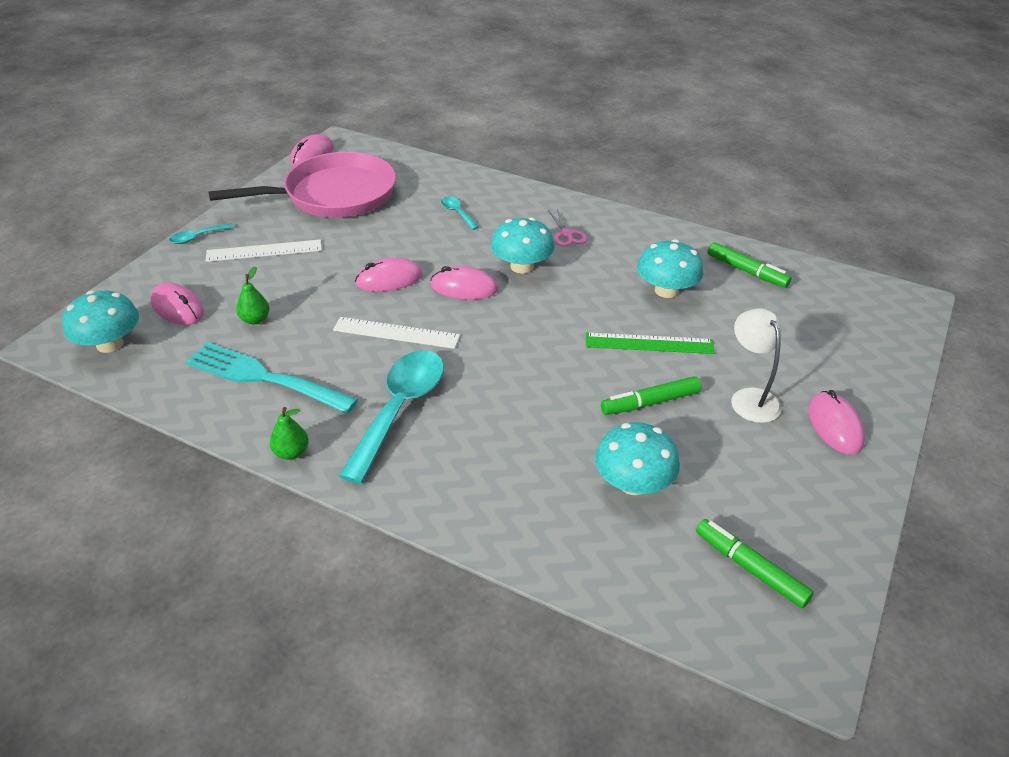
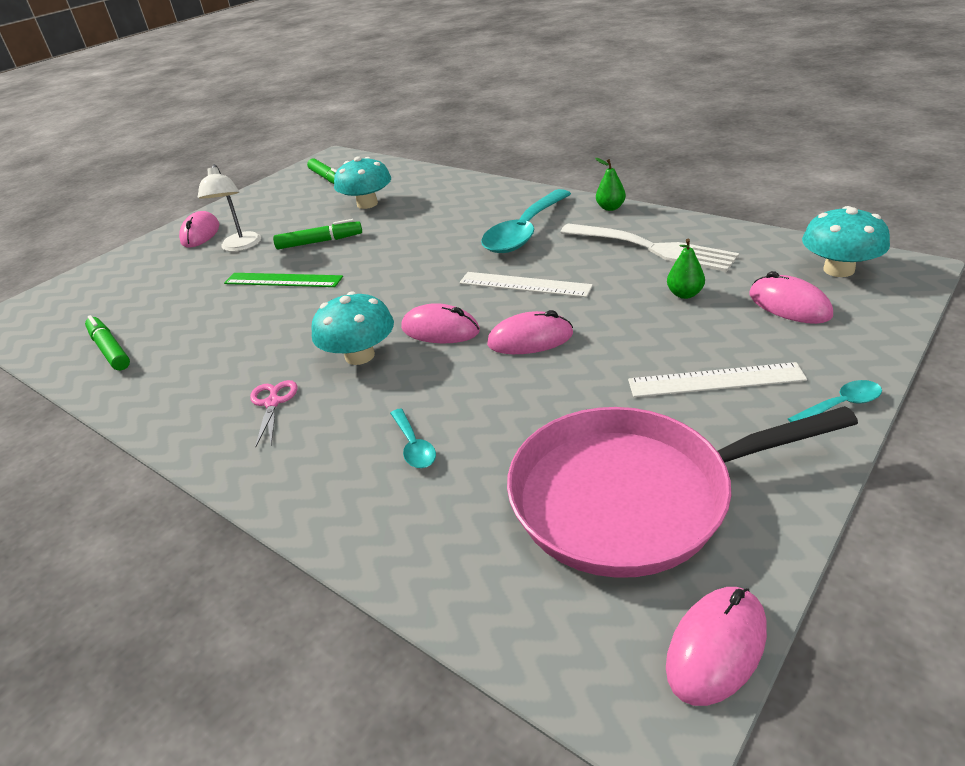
camera: 165 degrees left, 5 degrees down
(264, 377) = (652, 248): turquoise fork -> white fork
(666, 290) = (219, 328): turquoise mushroom -> none

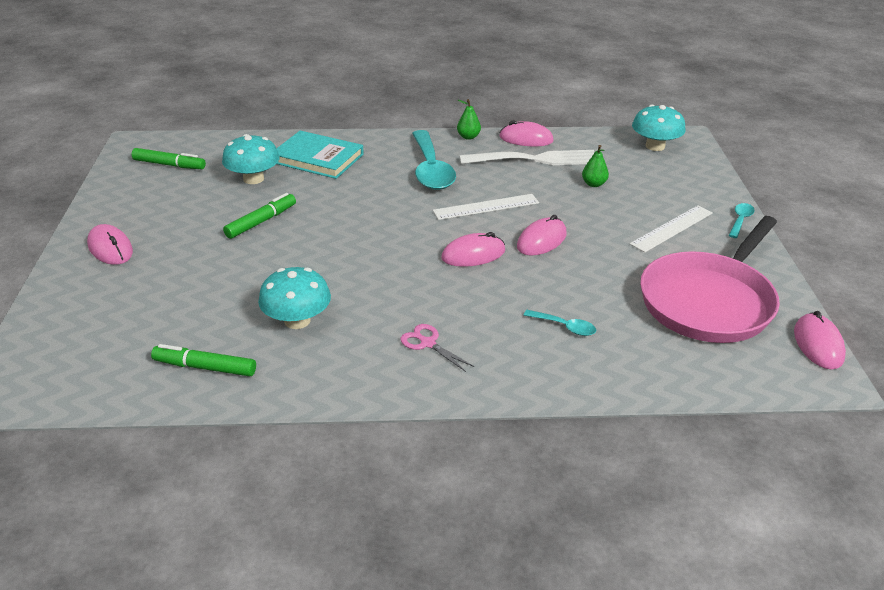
camera: 45 degrees left, 0 degrees up
(240, 246) = (182, 247): white lamp -> none
(283, 280) = (280, 261): green ruler -> none
(360, 356) = (442, 291): turquoise mushroom -> turquoise mushroom (297, 320)
(441, 198) = (318, 158): none -> turquoise book
(789, 305) = (656, 174): pink mouse -> pink mouse (526, 139)

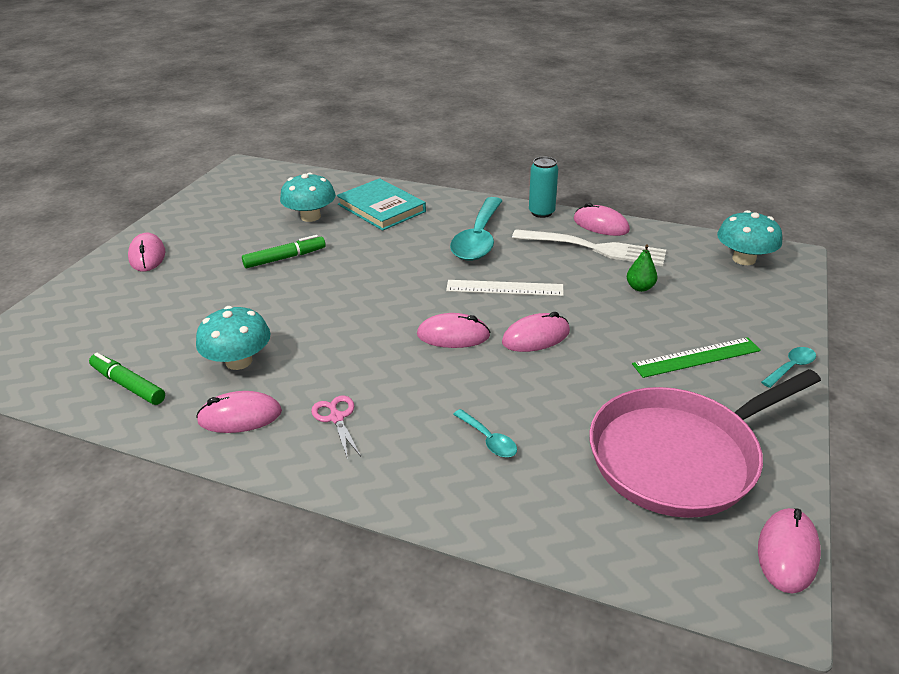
camera: 25 degrees right, 0 degrees up
(169, 165) = (253, 191): green marker -> none
(340, 365) = (240, 416): none -> pink mouse
(468, 137) = (541, 212): green pear -> turquoise can
(672, 228) = (696, 357): white ruler -> green ruler

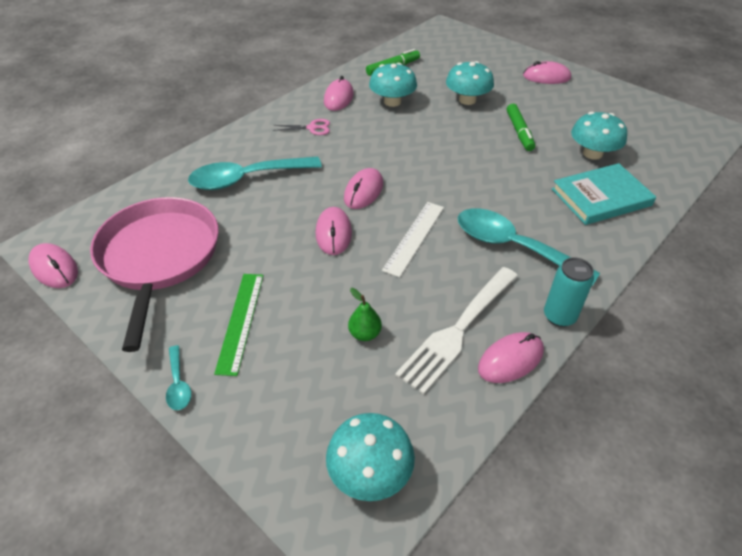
camera: 110 degrees right, 10 degrees up
(219, 302) = (467, 100): none -> turquoise mushroom
(488, 440) = (246, 179): turquoise spoon -> turquoise spoon, size x2.25

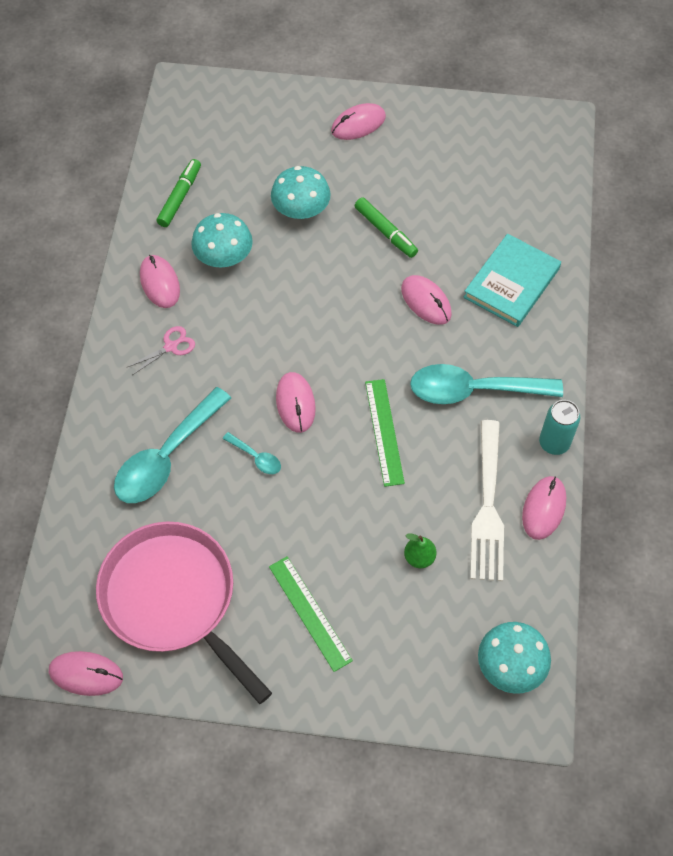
camera: 35 degrees left, 15 degrees up
(178, 384) = (313, 698): turquoise spoon -> turquoise spoon (256, 457)
(333, 233) = (309, 471): pink mouse -> pink mouse (426, 301)
(414, 237) = (384, 432): white ruler -> green ruler
(592, 153) = (472, 225): turquoise mushroom -> none

